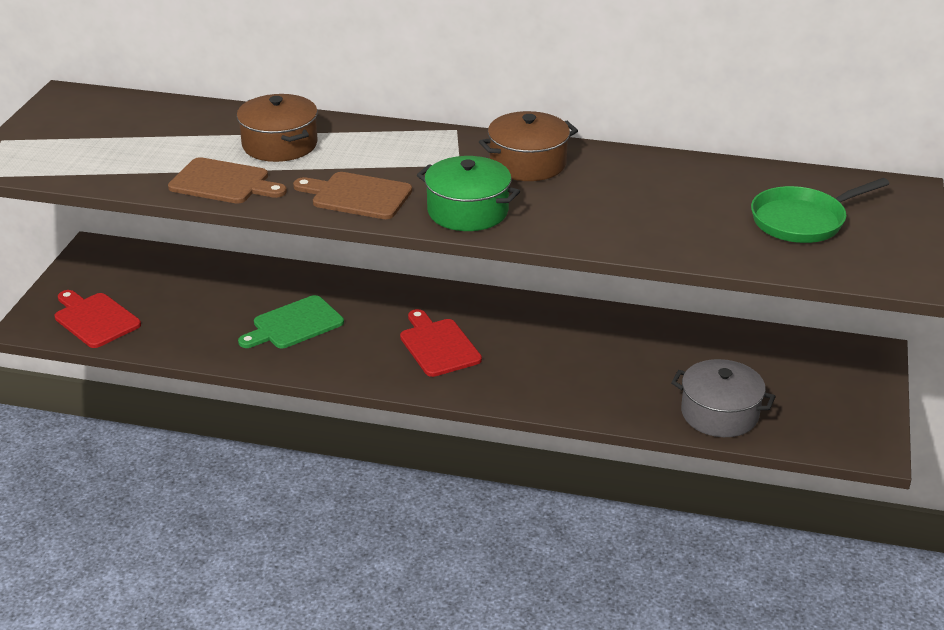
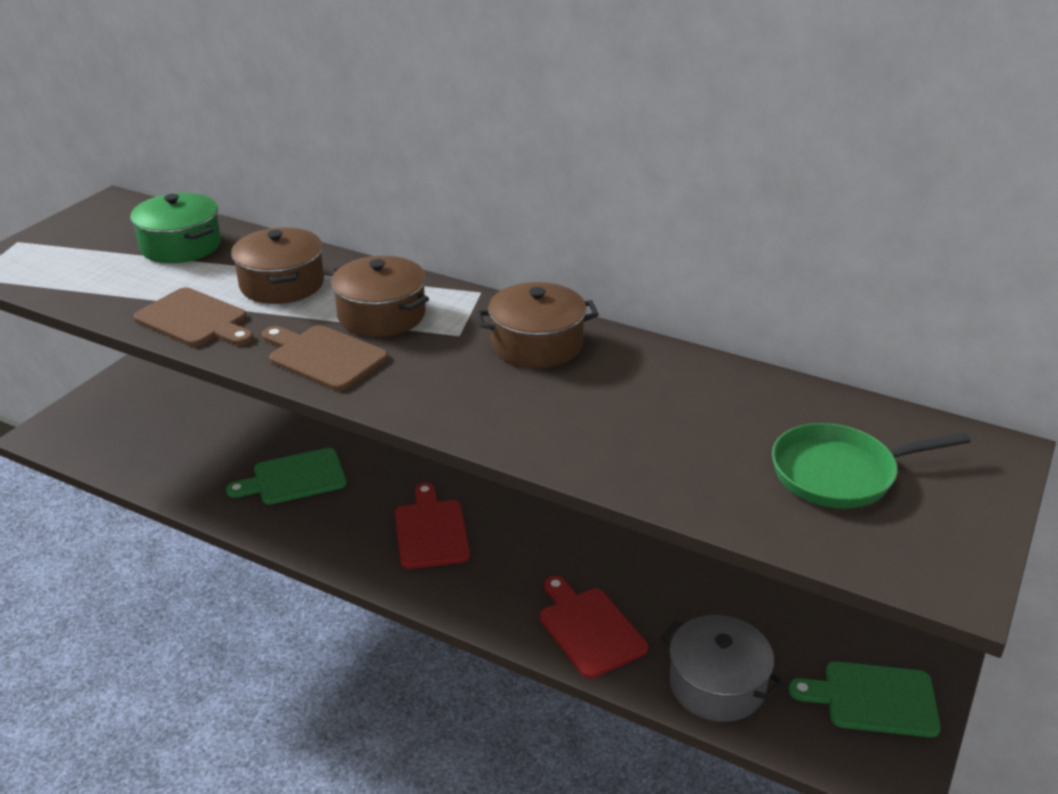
camera: 15 degrees right, 0 degrees up
(95, 319) = (105, 438): red cutting board -> red cutting board (589, 628)
(384, 158) = (381, 315): none -> brown pot
(467, 211) = (434, 395): green pot -> green pot (181, 246)
(838, 402) = (873, 699): none -> green cutting board

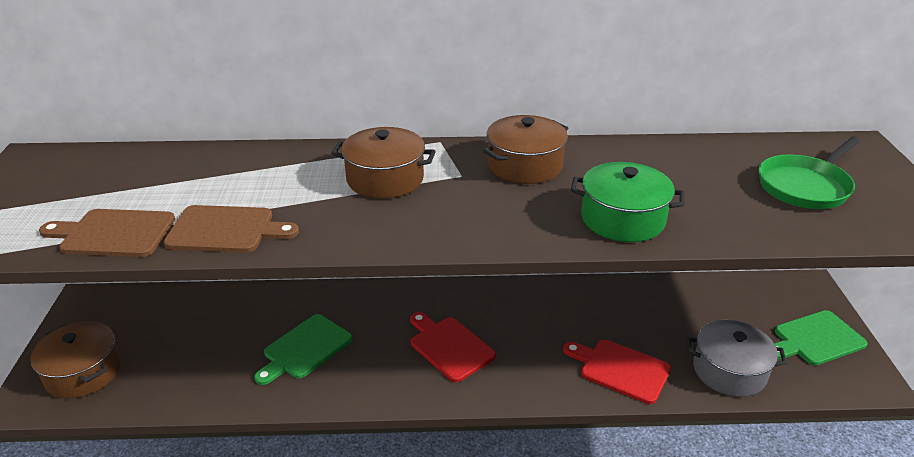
camera: 30 degrees left, 0 degrees up
(181, 246) = (141, 175): green pot -> green pot (622, 219)
(282, 284) = (273, 179): brown pot -> brown pot (83, 372)
(323, 357) = (376, 224): brown cutting board -> brown cutting board (113, 233)

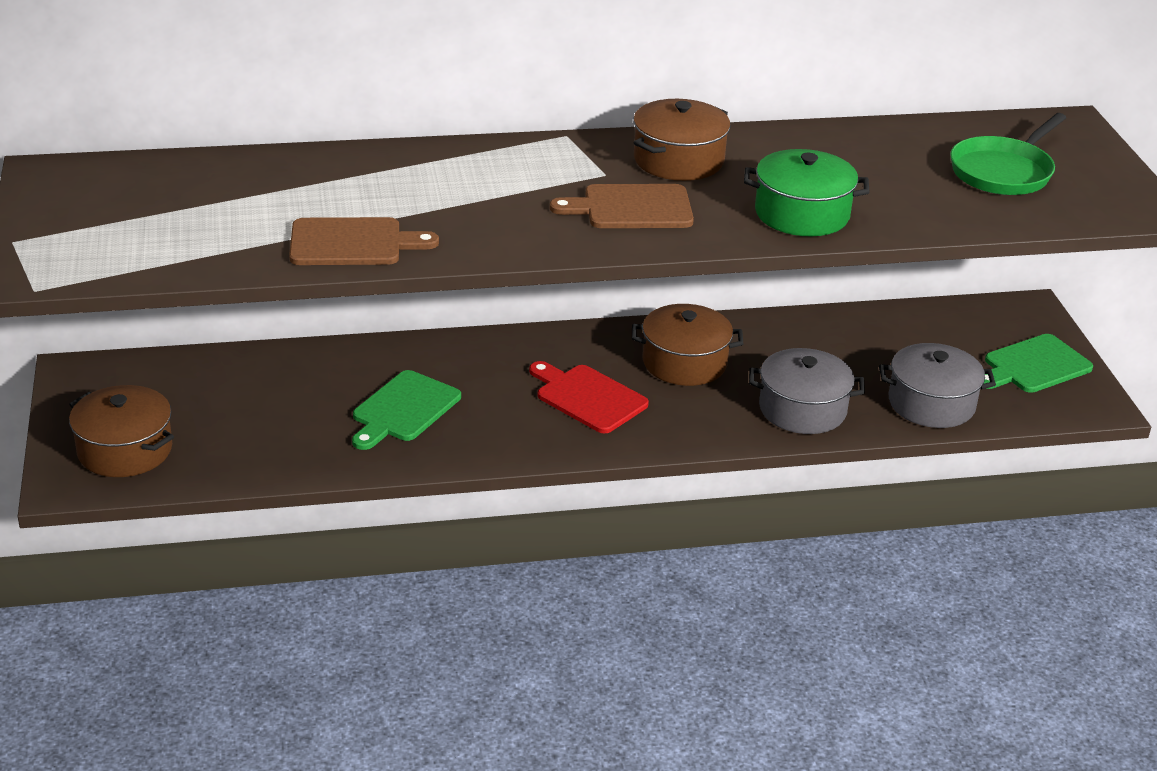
camera: 10 degrees left, 0 degrees up
(113, 233) = (221, 252): brown cutting board -> brown cutting board (631, 208)
(385, 179) = (515, 181): brown pot -> brown pot (684, 362)
(620, 369) = (802, 409): red cutting board -> grey pot

